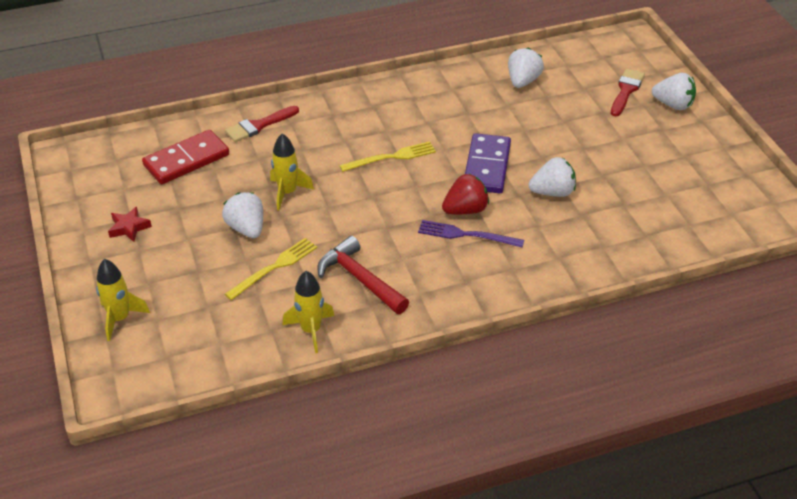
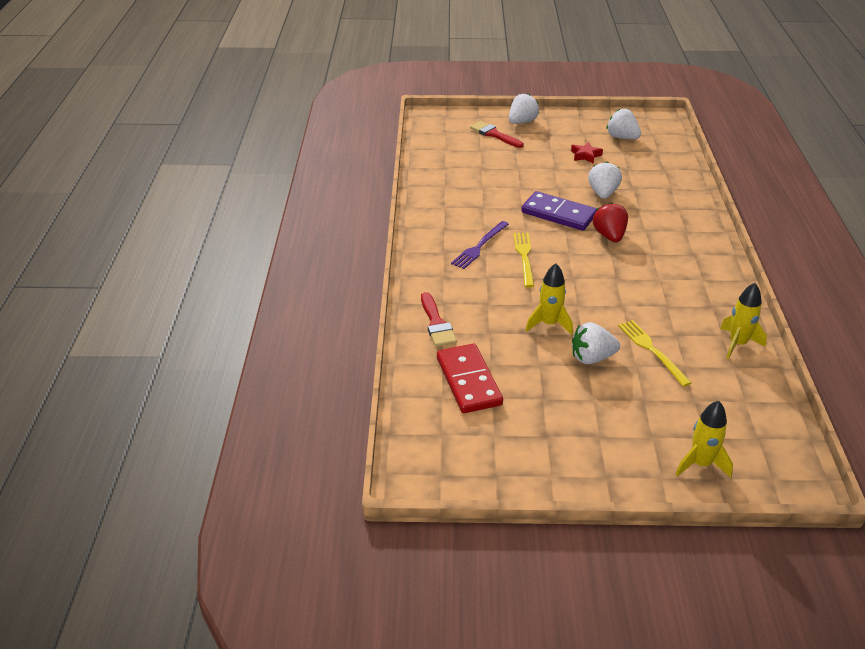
camera: 70 degrees left, 5 degrees down
(129, 227) = (562, 439): red star -> red star (585, 155)
(360, 279) = (679, 305): red hammer -> none
(466, 235) = (640, 242): purple fork -> purple fork (479, 246)
(523, 81) = (455, 173): white strawberry -> white strawberry (622, 137)

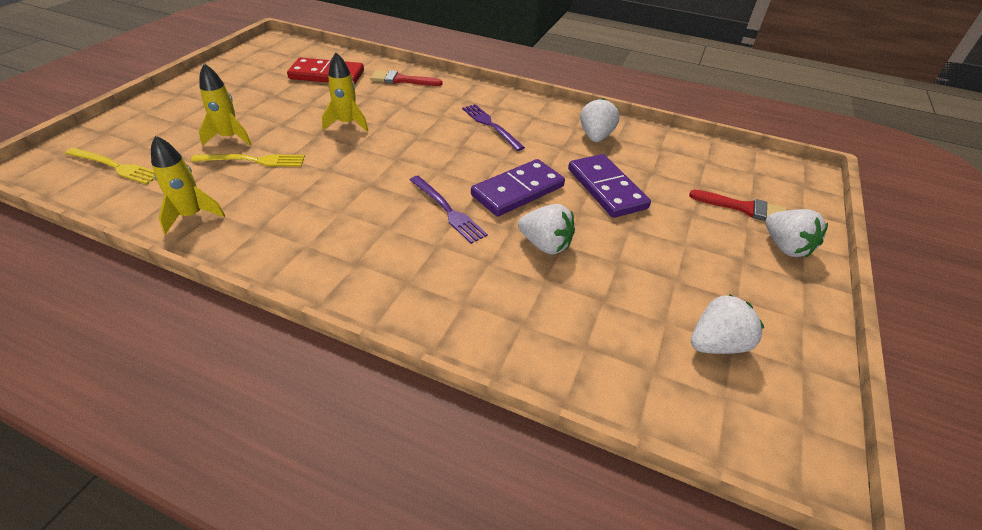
camera: 110 degrees right, 5 degrees up
(494, 134) = (744, 208): red brush -> red brush turned 45 degrees clockwise
(520, 181) = (606, 188): none -> purple domino
(524, 257) = (453, 143): yellow fork -> yellow fork (115, 166)
(585, 155) = (660, 272): red star -> none
(592, 358) = (284, 128): white strawberry -> white strawberry (595, 137)
(609, 236) = (447, 210): red strawberry -> purple fork
(700, 464) = (124, 131): yellow rocket -> yellow rocket (230, 137)

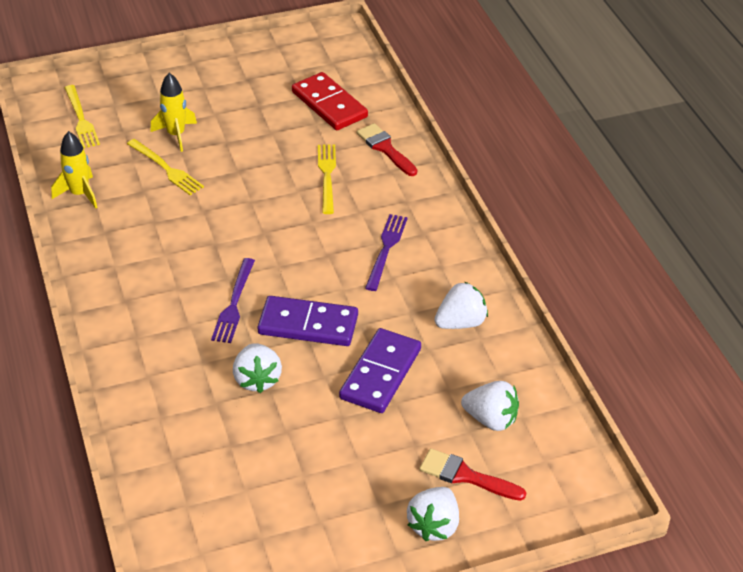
camera: 50 degrees right, 0 degrees up
(347, 123) = (274, 173): yellow rocket -> none
(388, 109) = (327, 176): none -> yellow fork
(716, 344) = (252, 527): white strawberry -> white strawberry (491, 419)
(744, 208) = (465, 476): red brush -> red brush turned 135 degrees clockwise

